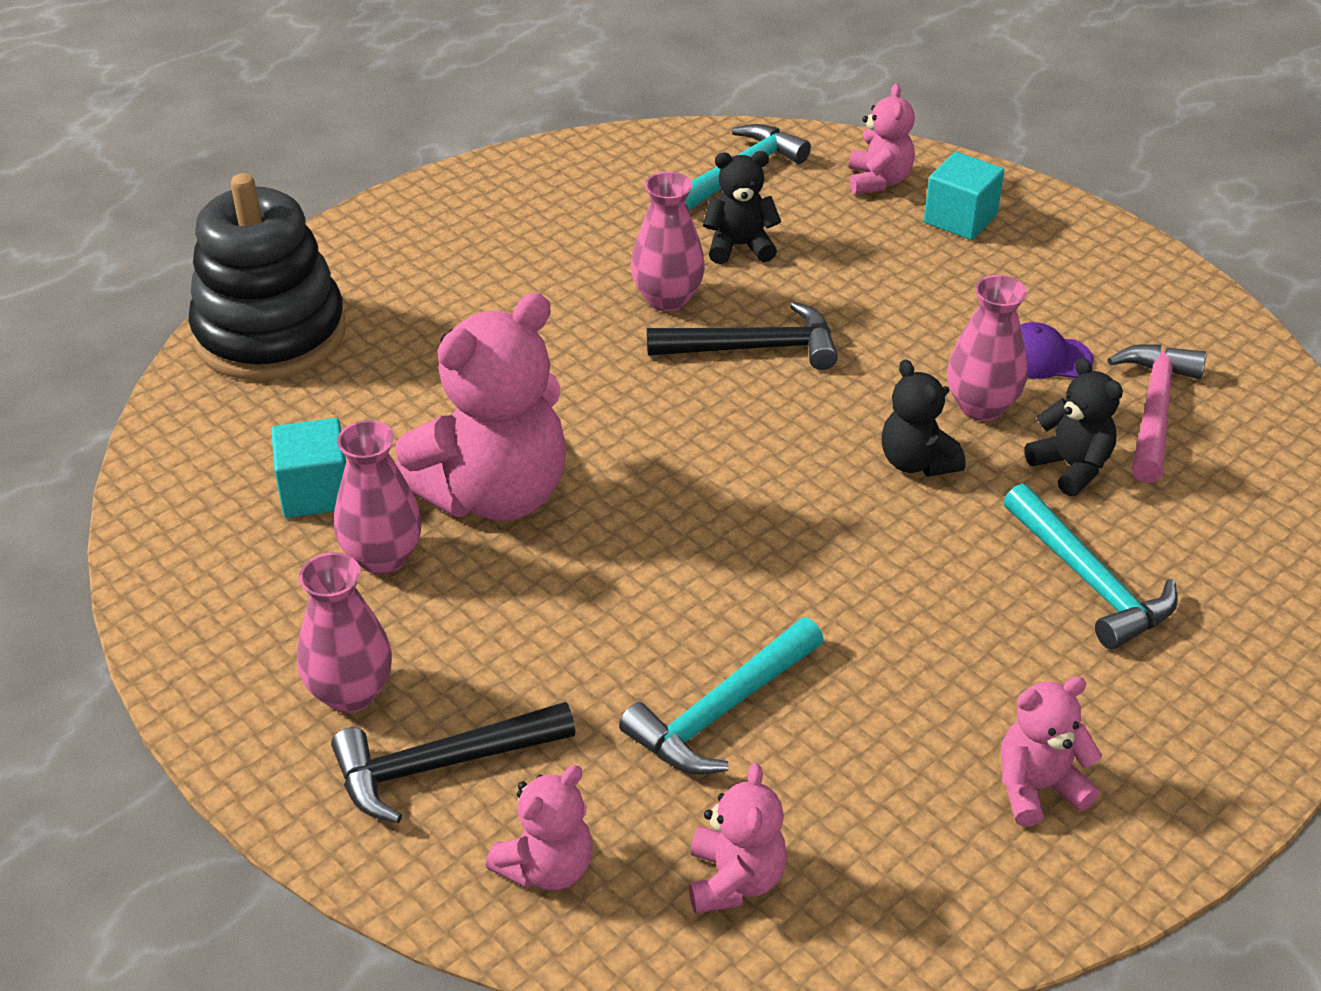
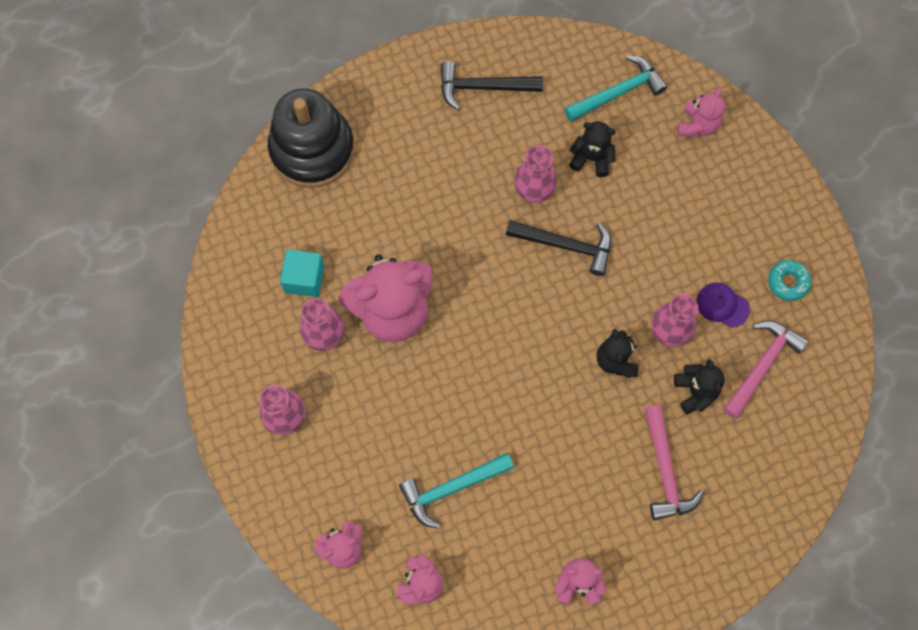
camera: 20 degrees right, 30 degrees up
(442, 765) = (314, 474): black hammer -> black hammer (483, 87)
(960, 219) = (730, 175): turquoise cube -> none
(1089, 580) = (665, 470): turquoise hammer -> pink hammer
(1125, 309) = (788, 282): none -> turquoise donut

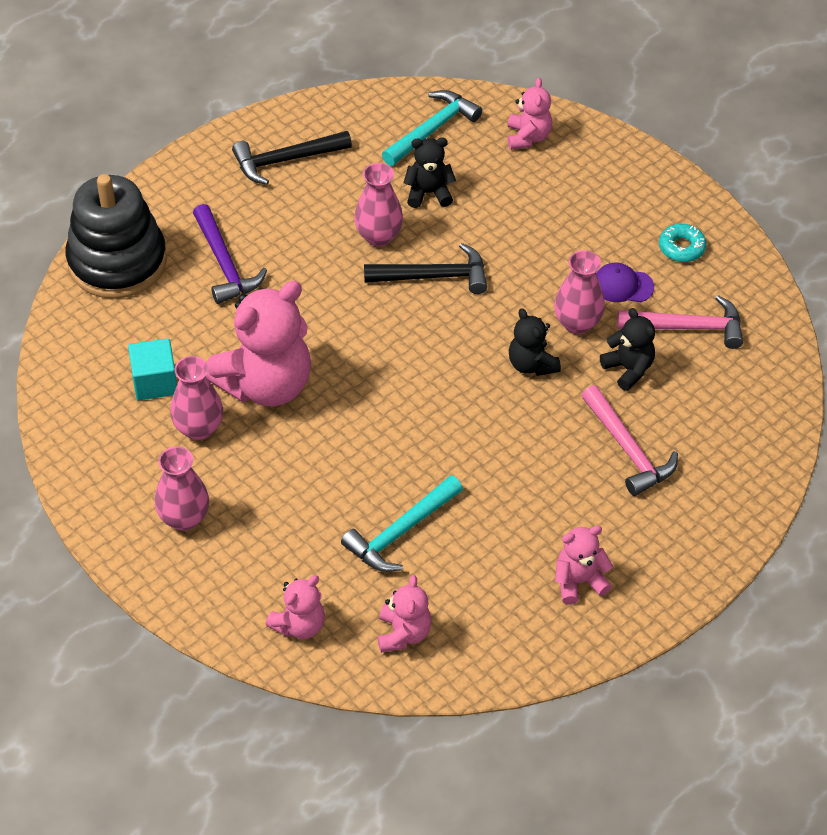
camera: 20 degrees left, 20 degrees down
(398, 178) = (224, 264): none -> purple hammer
(762, 365) = (687, 327): pink hammer -> pink hammer turned 75 degrees clockwise

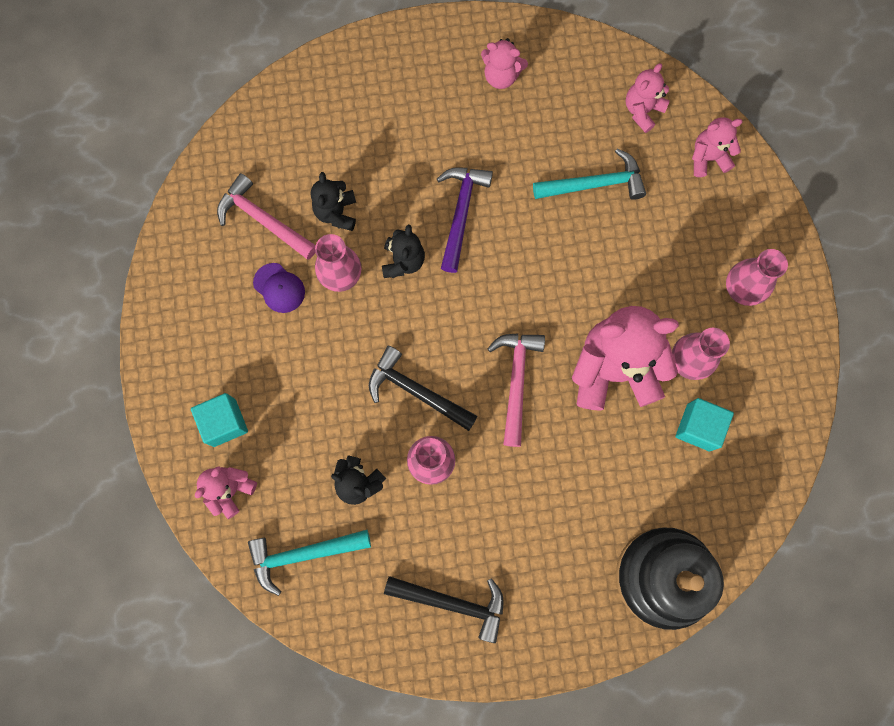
camera: 145 degrees left, 25 degrees up
(224, 264) = (575, 515): purple hammer -> purple hammer (461, 213)
(575, 174) = (224, 422): none -> turquoise cube
(627, 449) = (390, 150): pink hammer -> pink hammer (516, 381)
(681, 247) = (205, 294): turquoise donut -> none

